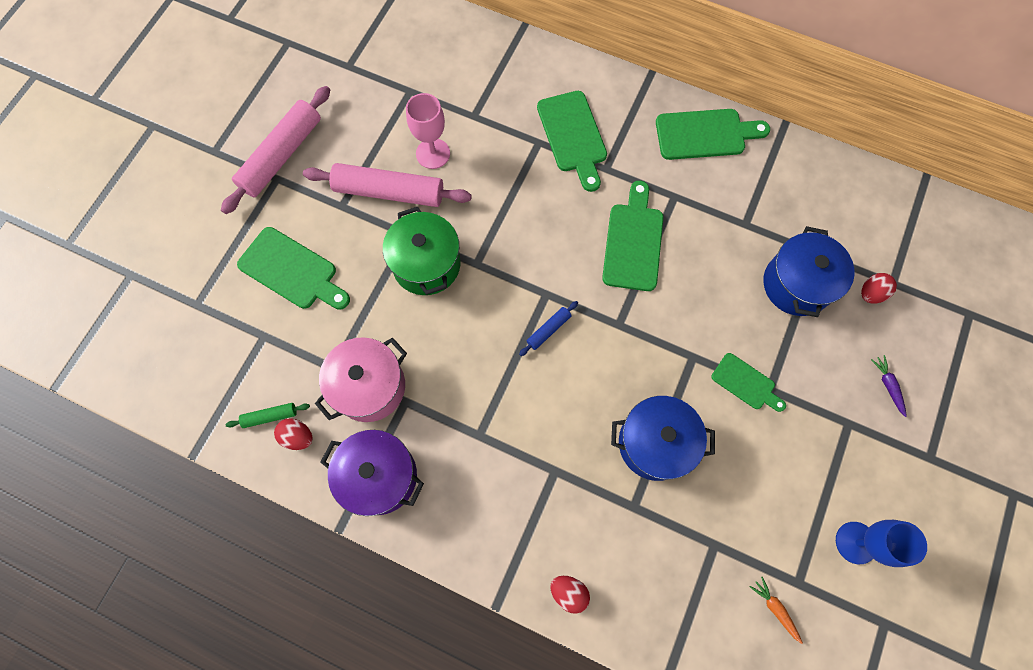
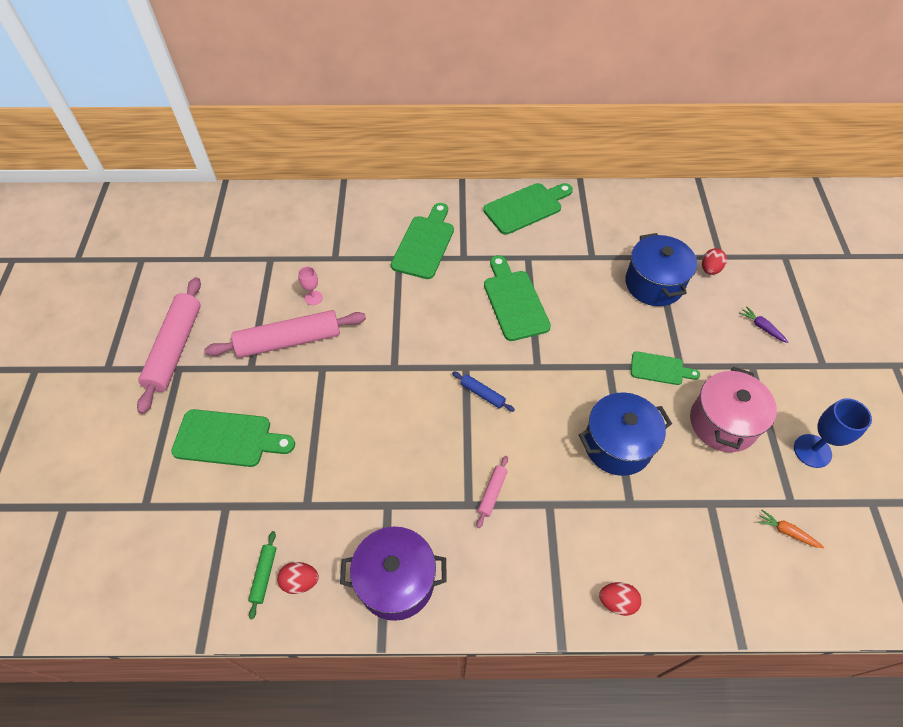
camera: 25 degrees left, 15 degrees down
(270, 416) = (264, 575): green rolling pin -> green rolling pin turned 45 degrees counterclockwise
(369, 387) = (348, 507): pink pot -> pink pot (722, 423)
(426, 264) = (351, 385): green pot -> none
(433, 153) = (313, 298): pink goblet -> pink goblet, size x0.57
(506, 435) = (492, 493): none -> pink rolling pin
(548, 330) = (482, 394): blue rolling pin -> blue rolling pin turned 75 degrees counterclockwise
(573, 136) = (424, 244): green cutting board -> green cutting board turned 120 degrees counterclockwise

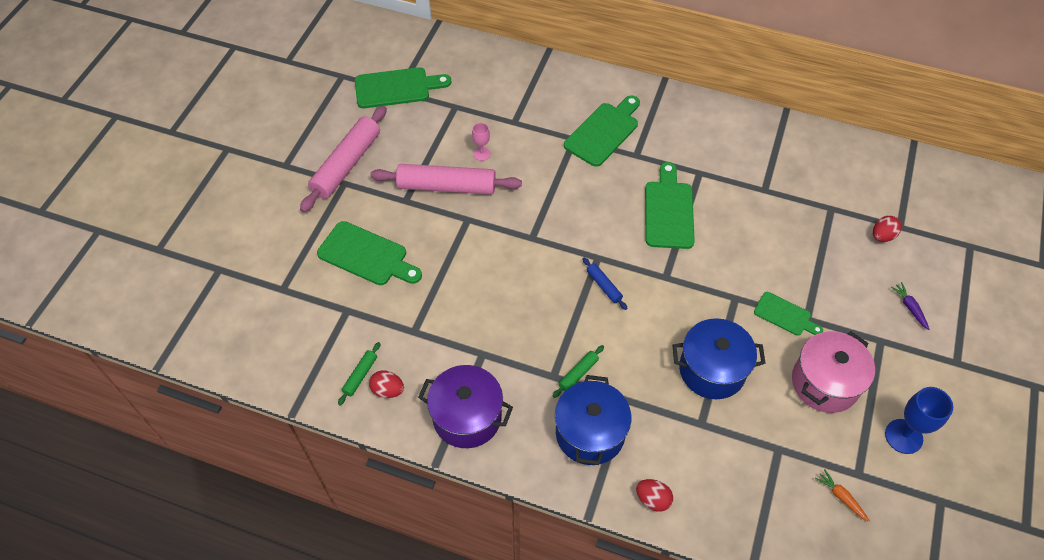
camera: 20 degrees right, 0 degrees up
(492, 493) = (578, 373): pink rolling pin -> green rolling pin
(526, 207) = (718, 123): green cutting board -> green cutting board (396, 88)
(654, 284) = (816, 234): blue pot -> blue pot (590, 433)

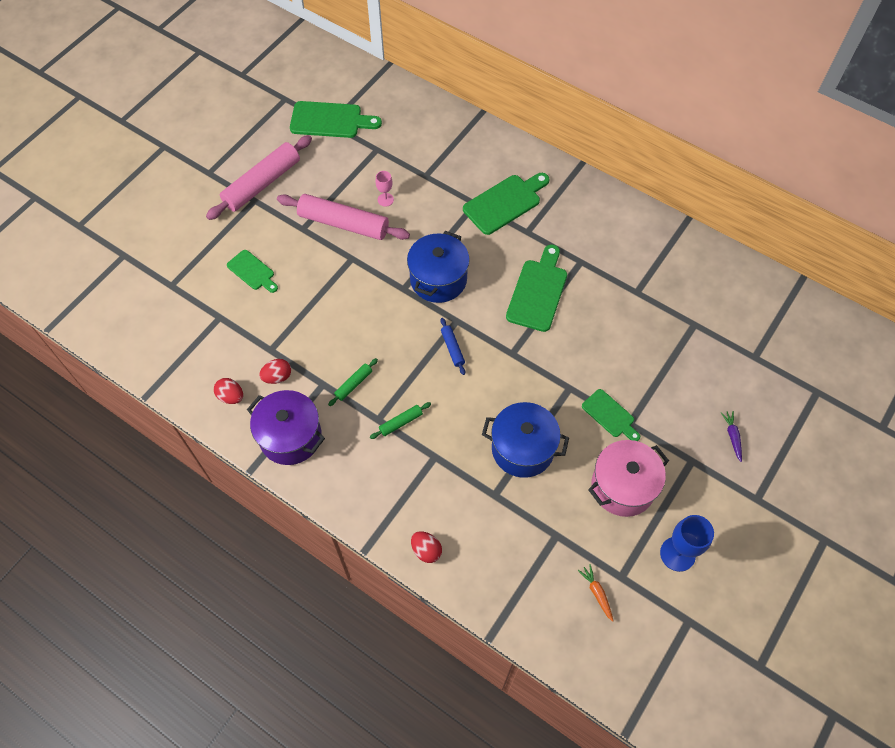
camera: 15 degrees right, 5 degrees up
(360, 375) = (212, 378): green rolling pin -> green rolling pin (354, 384)
(366, 255) = (252, 271): green cutting board -> green cutting board, size x0.60
(590, 433) = (392, 478): blue pot -> blue pot (438, 279)
(882, 236) = (733, 362): red egg -> red egg (277, 377)

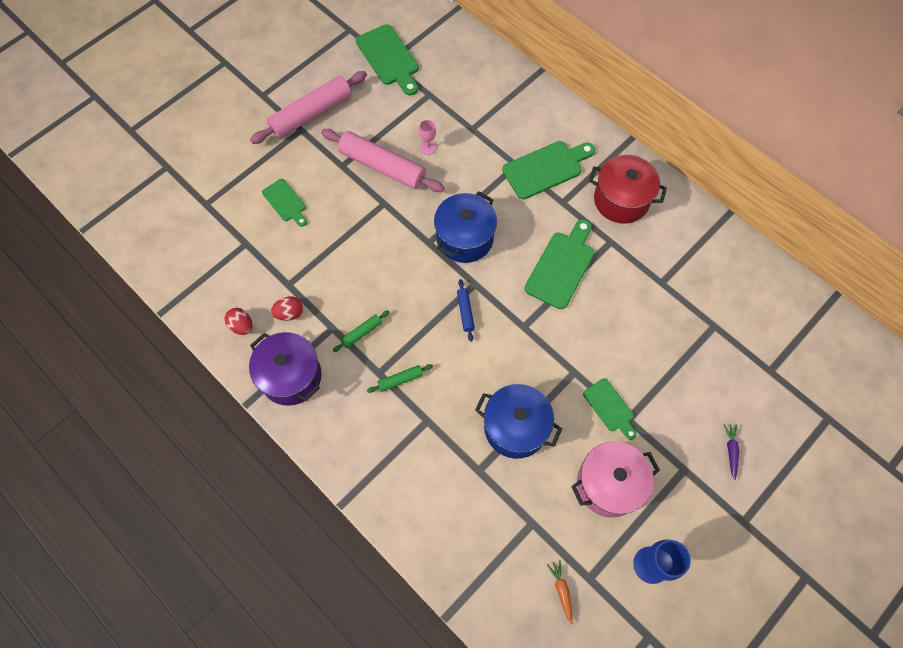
camera: 10 degrees right, 5 degrees up
(330, 120) = (389, 58): green cutting board -> green cutting board turned 45 degrees clockwise
(426, 550) = (401, 515): red egg -> none
(583, 221) = (621, 200): none -> red pot

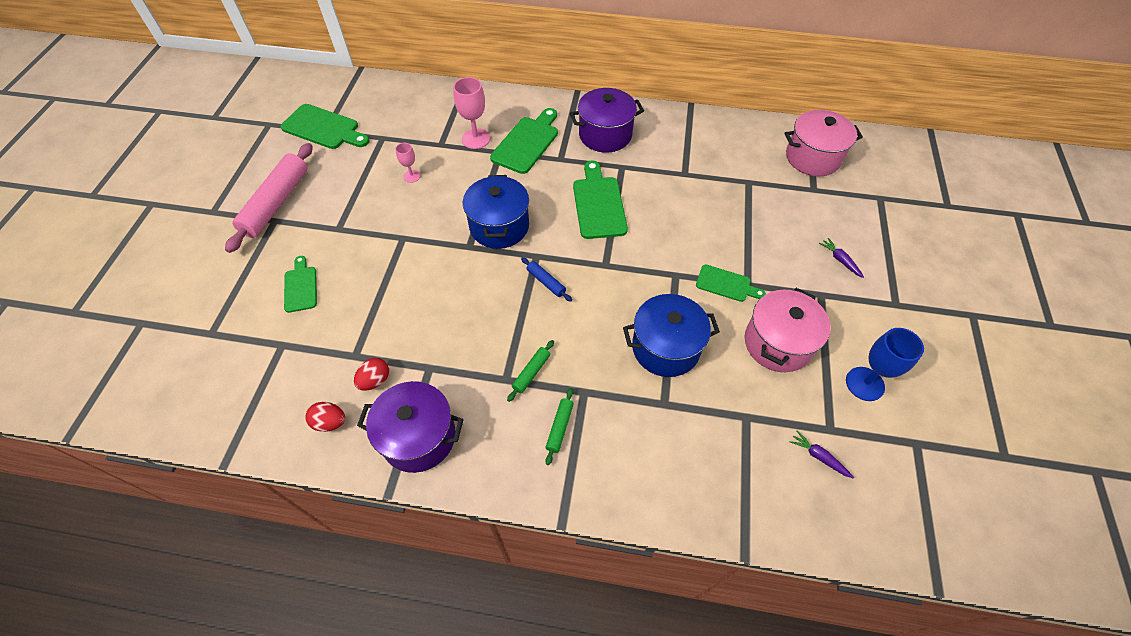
camera: 35 degrees left, 10 degrees down
(285, 202) = (300, 287): green cutting board -> green cutting board turned 120 degrees counterclockwise
(362, 333) = (463, 355): green rolling pin -> green rolling pin (559, 427)
(382, 166) = (379, 210): pink rolling pin -> none
(505, 139) = (476, 139): none -> pink goblet
(561, 591) = (819, 457): orange carrot -> purple carrot
(621, 200) = (605, 135): red pot -> purple pot
(800, 339) = (812, 158): none -> pink pot

